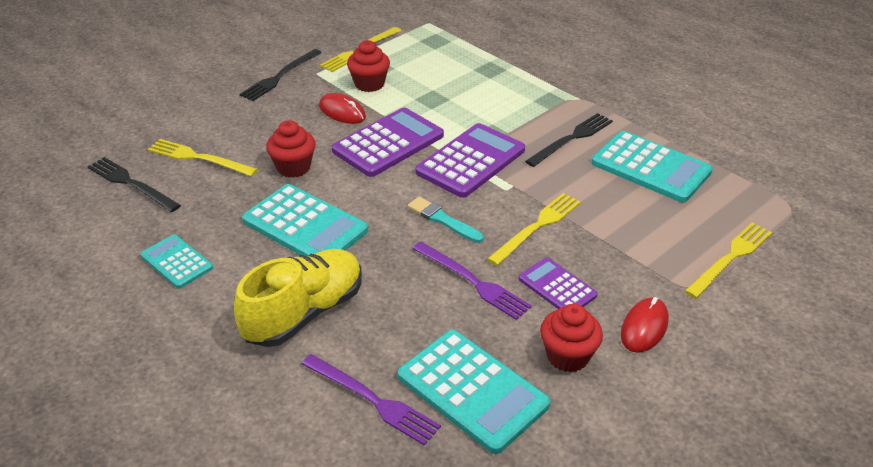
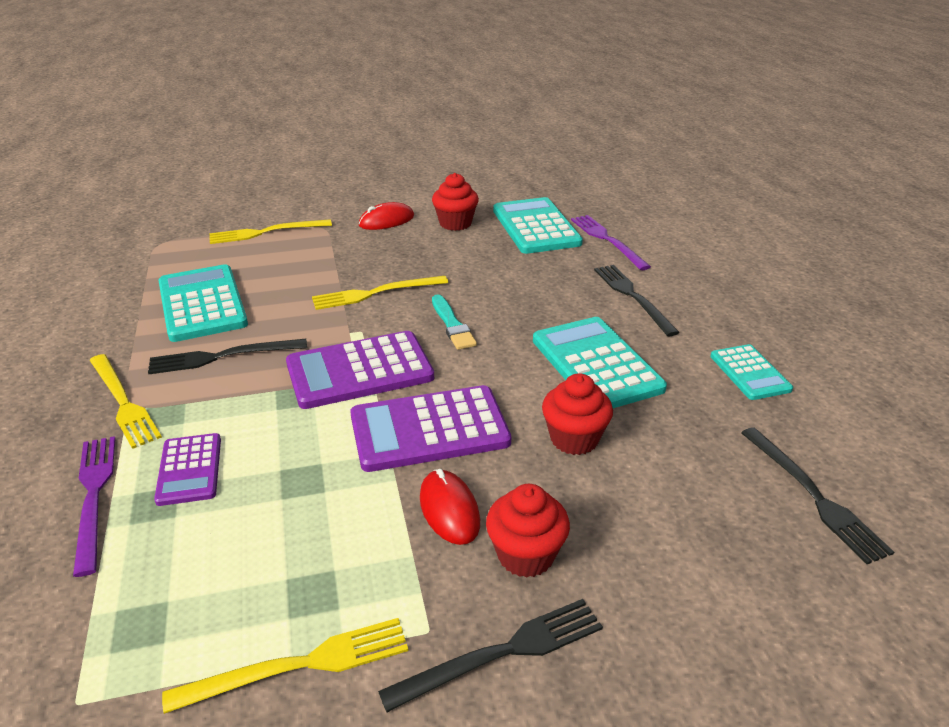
camera: 150 degrees left, 5 degrees down
(198, 158) = (706, 505): yellow fork -> yellow fork (123, 402)
(304, 313) = (632, 297): yellow shoe -> black fork
(369, 84) = (361, 554): red cupcake -> red cupcake (526, 555)
(473, 282) = (475, 275): purple fork -> purple fork (94, 496)
(557, 287) = (415, 254): purple calculator -> purple calculator (190, 469)

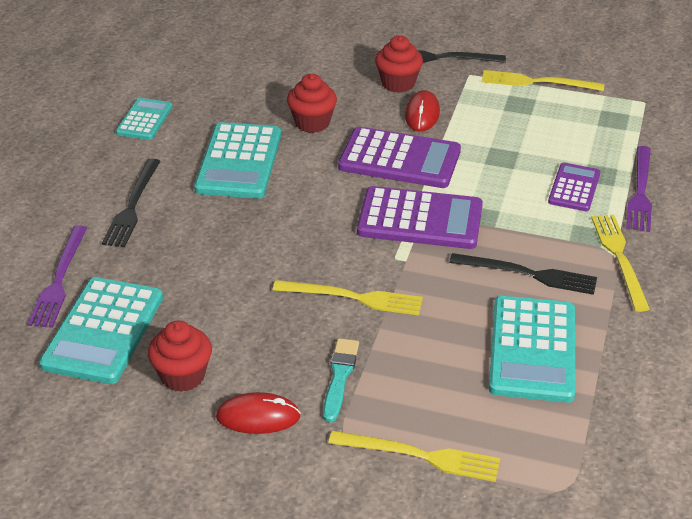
camera: 150 degrees left, 5 degrees up
(452, 325) = (313, 235): turquoise brush -> turquoise brush (339, 377)
(813, 496) = (218, 56): black fork -> none

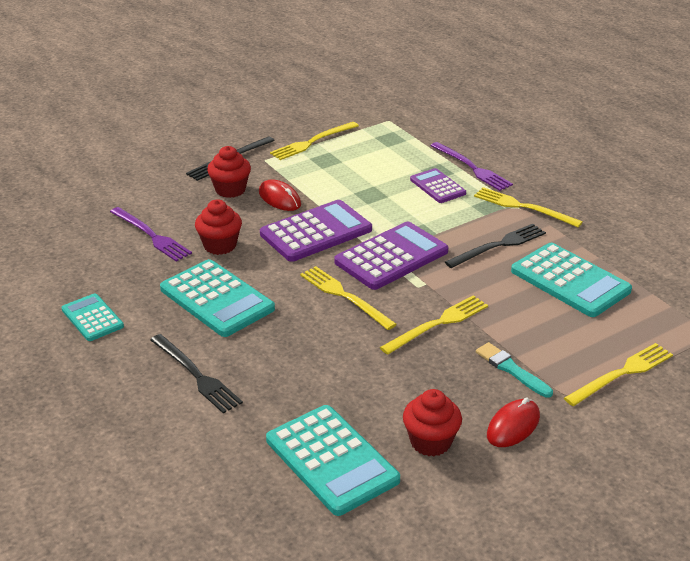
camera: 50 degrees left, 5 degrees down
(59, 280) = (238, 456): purple fork -> purple fork (151, 235)
(326, 224) = (344, 296): none -> yellow fork

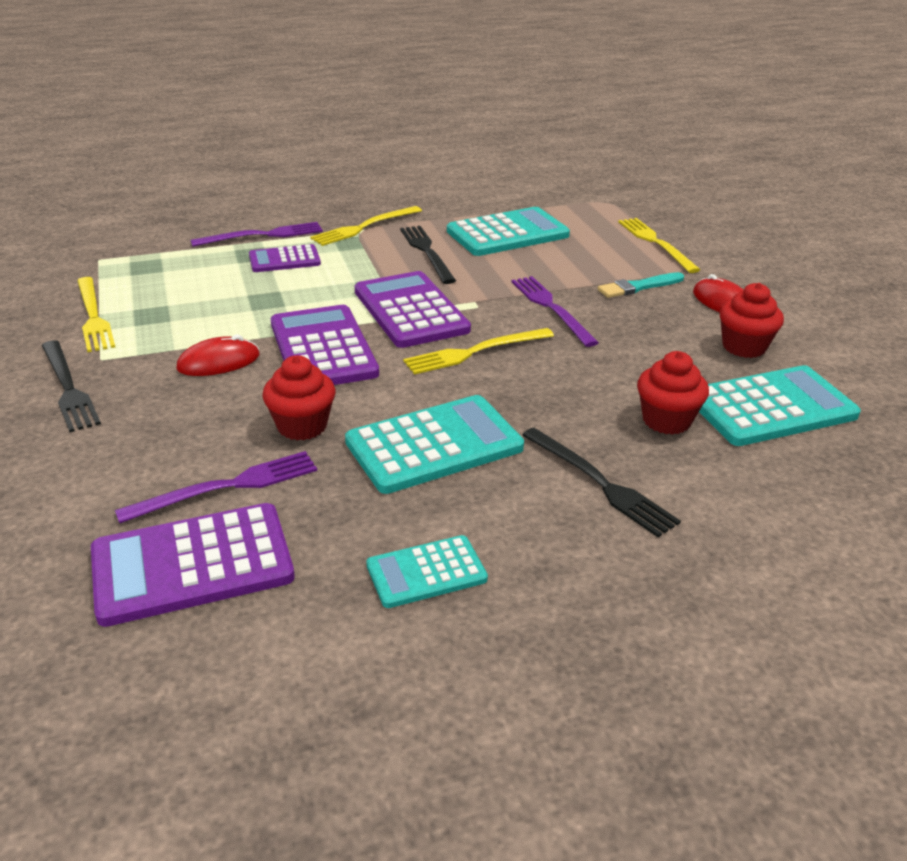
camera: 75 degrees left, 0 degrees up
(84, 242) = (192, 565): none -> purple calculator
(196, 375) = (600, 483): black fork -> black fork turned 75 degrees clockwise
(230, 190) = (157, 398): red cupcake -> red cupcake (666, 420)
(438, 324) = (551, 308): yellow fork -> purple fork

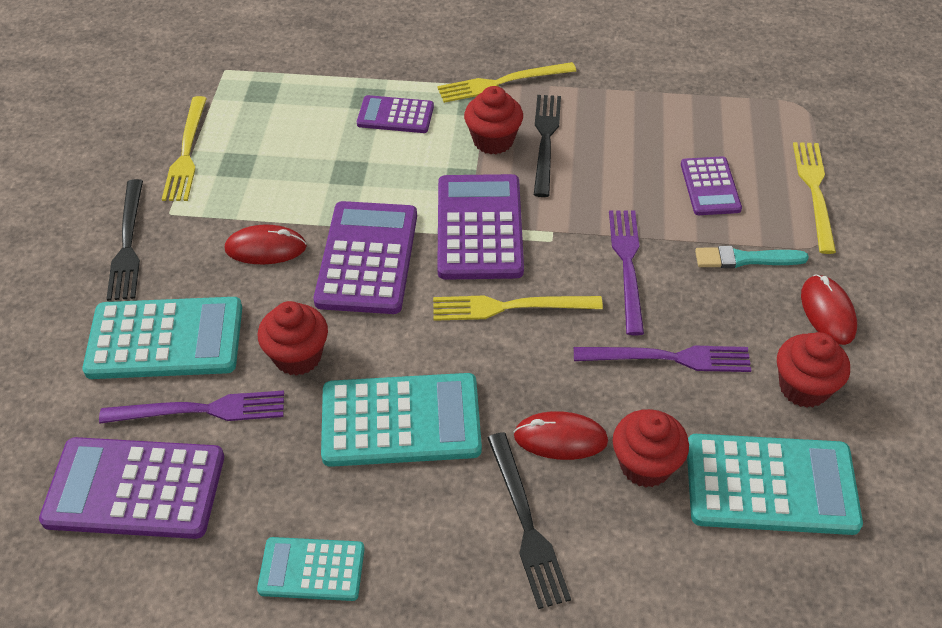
camera: 25 degrees right, 15 degrees up
(263, 235) = (392, 71): purple fork -> purple fork (668, 358)
(382, 260) = (493, 141): none -> red cupcake
(507, 233) = (651, 132): turquoise calculator -> turquoise calculator (165, 339)
(578, 254) = (710, 187): none -> purple calculator
(584, 421) = (560, 438): none -> red mouse

